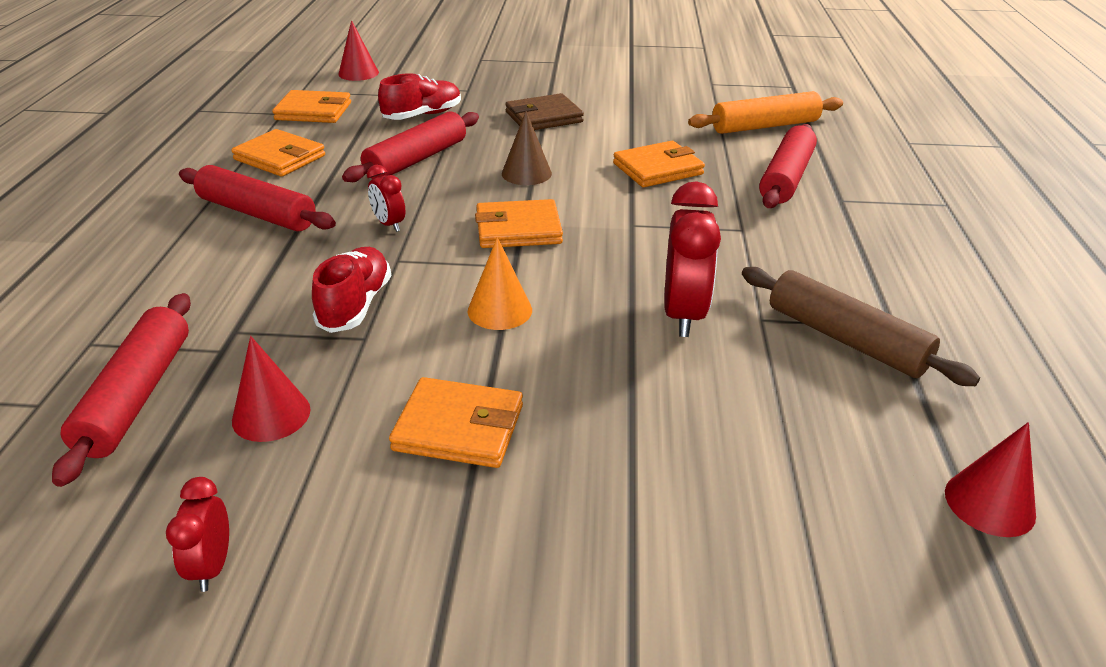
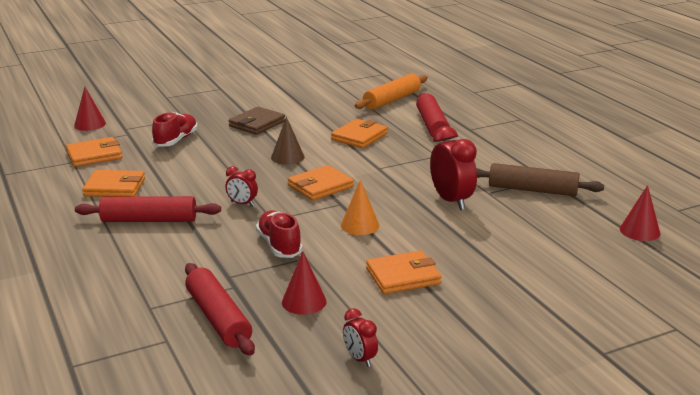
camera: 30 degrees left, 10 degrees down
(416, 159) = (209, 166): red rolling pin -> none

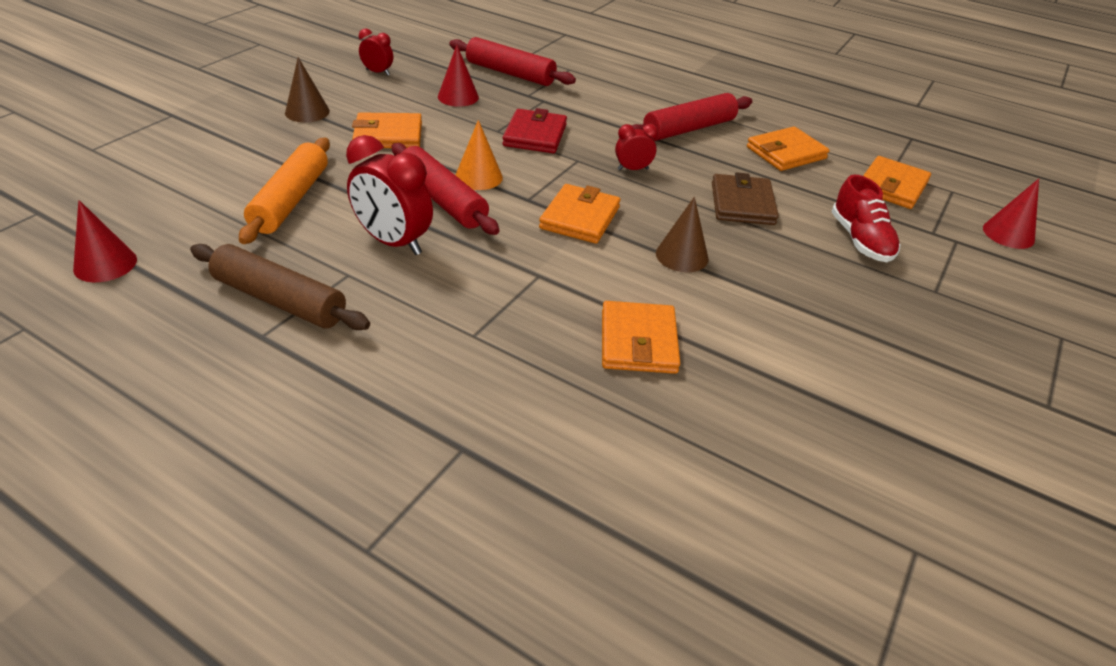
camera: 145 degrees right, 15 degrees up
(257, 124) = (825, 317): brown wallet -> brown wallet (742, 204)
(279, 245) = (535, 135): red shoe -> red wallet
(392, 100) = (709, 512): orange rolling pin -> orange rolling pin (290, 200)
(403, 276) = (388, 135): orange wallet -> orange wallet turned 45 degrees clockwise
(432, 125) = (547, 434): red rolling pin -> red rolling pin (442, 200)
(464, 321) = (307, 112): none -> brown cone
(532, 190) = (280, 300): brown rolling pin -> brown rolling pin turned 45 degrees clockwise

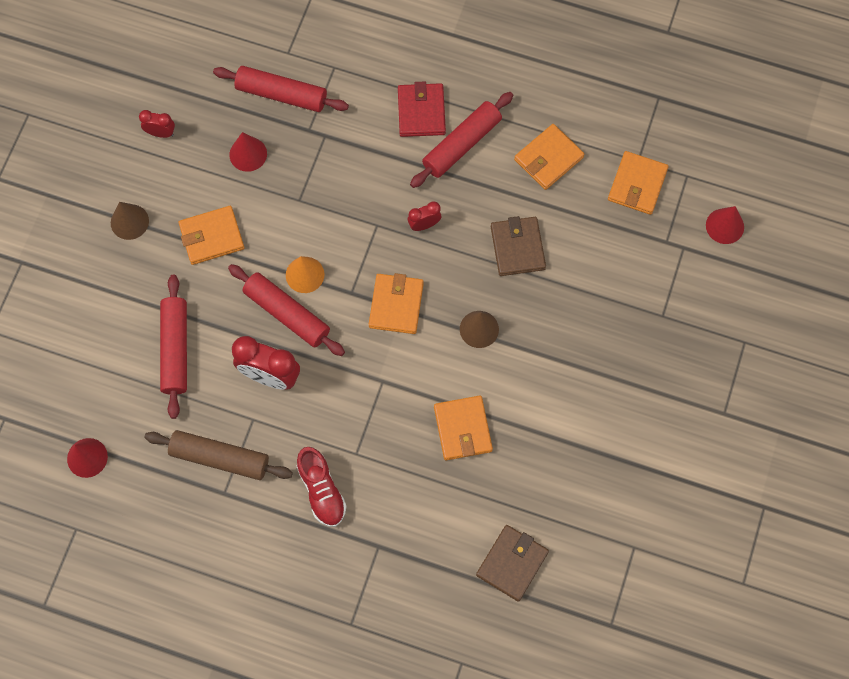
camera: 10 degrees left, 30 degrees up
(290, 200) = (175, 349): orange rolling pin -> red rolling pin
(535, 135) = (333, 197): red wallet -> red wallet (421, 112)
(687, 524) = (512, 563): none -> brown wallet
(860, 240) = (610, 269): red shoe -> red shoe (321, 490)

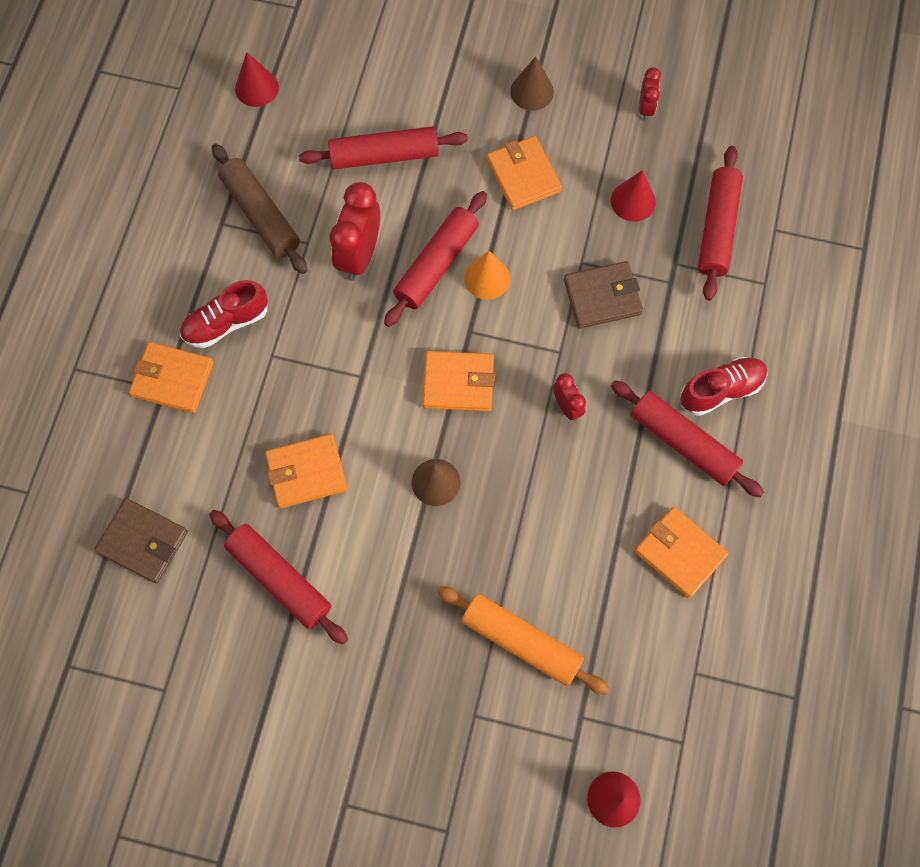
camera: 85 degrees right, 0 degrees up
(220, 458) = (261, 214): brown rolling pin -> brown rolling pin turned 45 degrees counterclockwise
(421, 112) = (721, 390): red wallet -> red shoe
(517, 248) = (549, 522): brown wallet -> brown wallet (602, 297)
(550, 454) = (279, 579): none -> red rolling pin
(609, 277) = (521, 641): none -> orange rolling pin
(637, 184) = (659, 673): orange wallet -> orange wallet (173, 379)

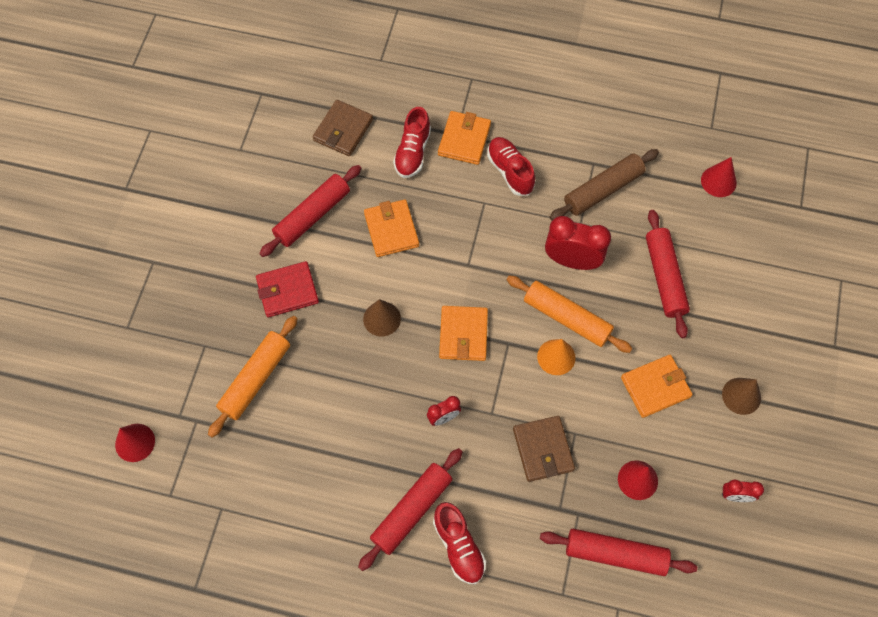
camera: 90 degrees right, 5 degrees down
(187, 446) = (412, 152): none -> red shoe
(394, 607) = (287, 291): none -> red wallet
(436, 264) = (567, 318): red rolling pin -> orange rolling pin
(680, 553) = (318, 502): orange wallet -> none

